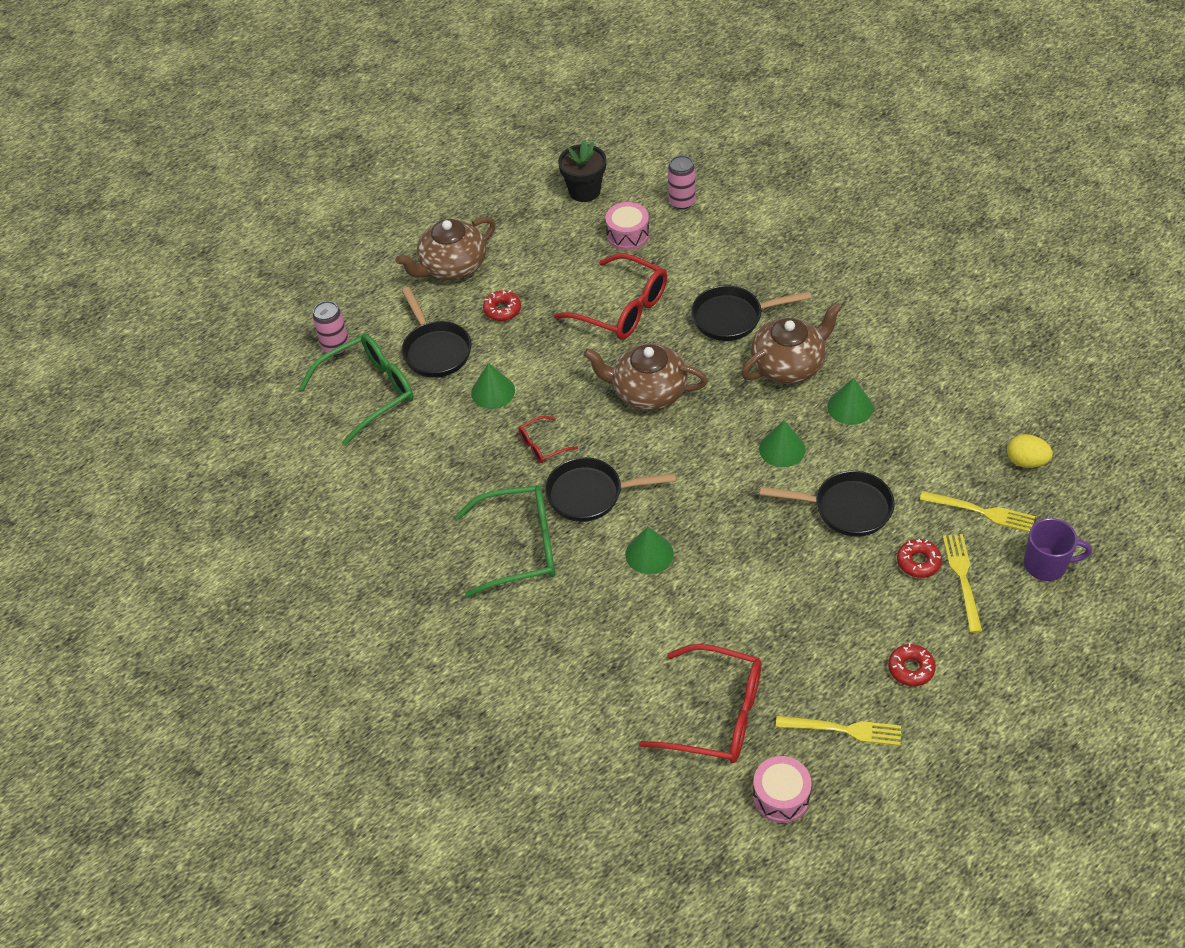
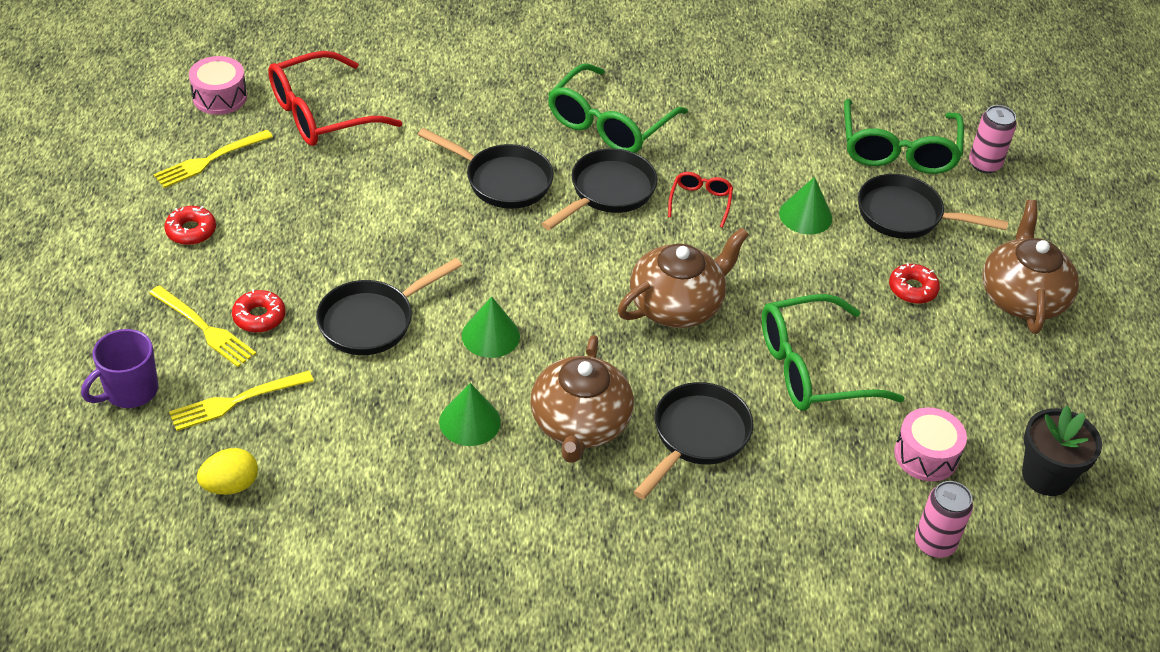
camera: 125 degrees right, 5 degrees down
(622, 309) = (812, 368): red glasses -> green glasses
(649, 554) = (502, 180): green cone -> black pan

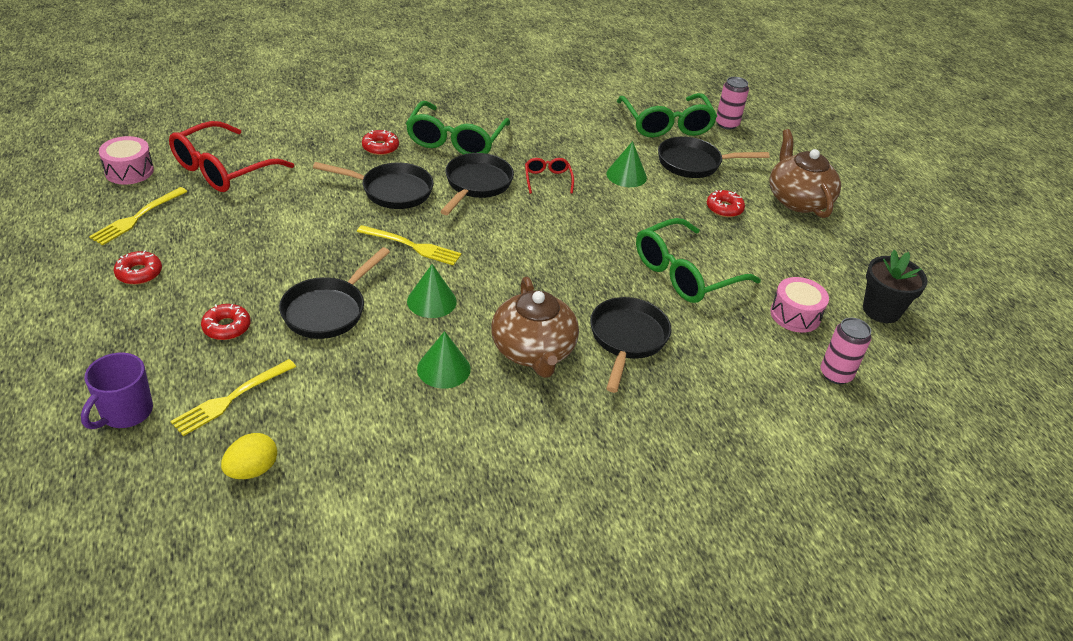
camera: 20 degrees left, 5 degrees down
(205, 328) = (180, 346): yellow fork -> yellow fork (413, 246)
(513, 117) = (380, 147): none -> red donut
(677, 305) = (565, 251): brown teapot -> none

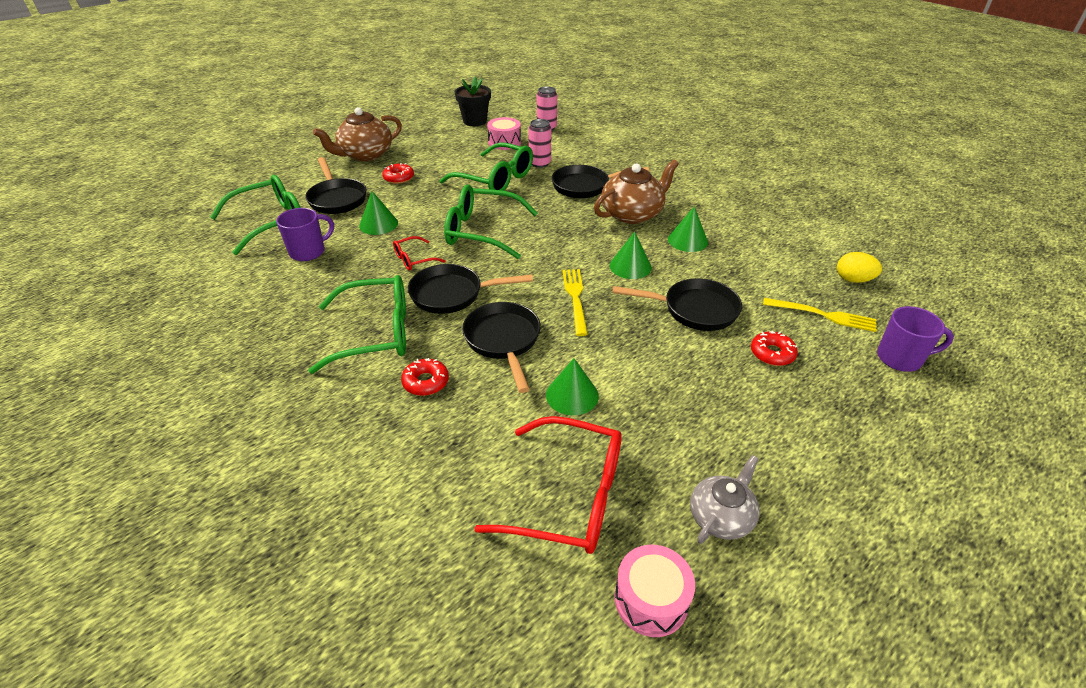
camera: 110 degrees left, 0 degrees up
(137, 218) = (721, 516): yellow fork -> grey teapot
(139, 273) = (785, 451): red donut -> none
(301, 201) = (572, 395): none -> green cone
(571, 229) = (482, 231): none -> green glasses
(600, 133) = (308, 252): none -> purple mug
(727, 124) = (254, 195): pink can -> pink can (540, 163)

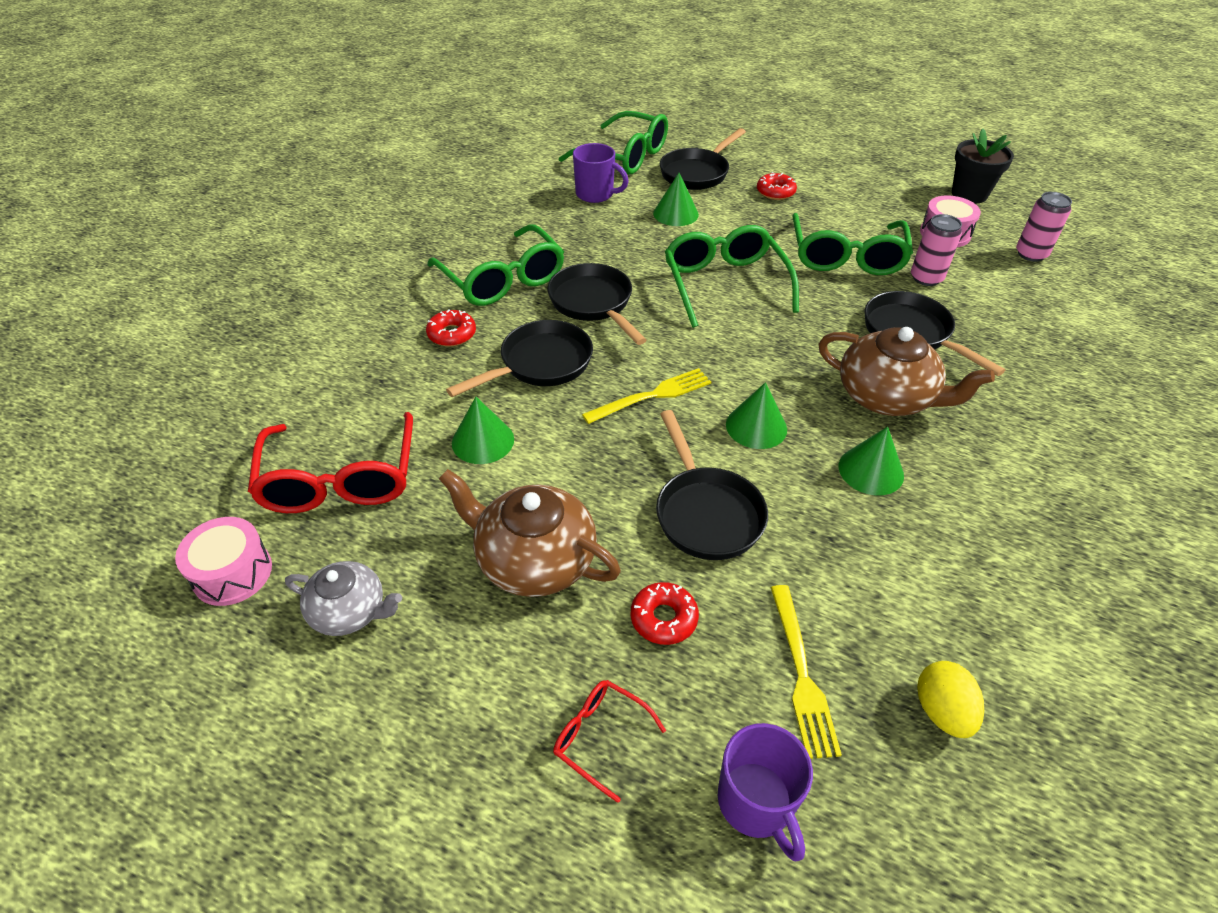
camera: 65 degrees right, 5 degrees up
(365, 154) = (799, 154): brown teapot -> brown teapot (534, 560)
(414, 259) = (633, 258): red glasses -> red glasses (600, 737)

